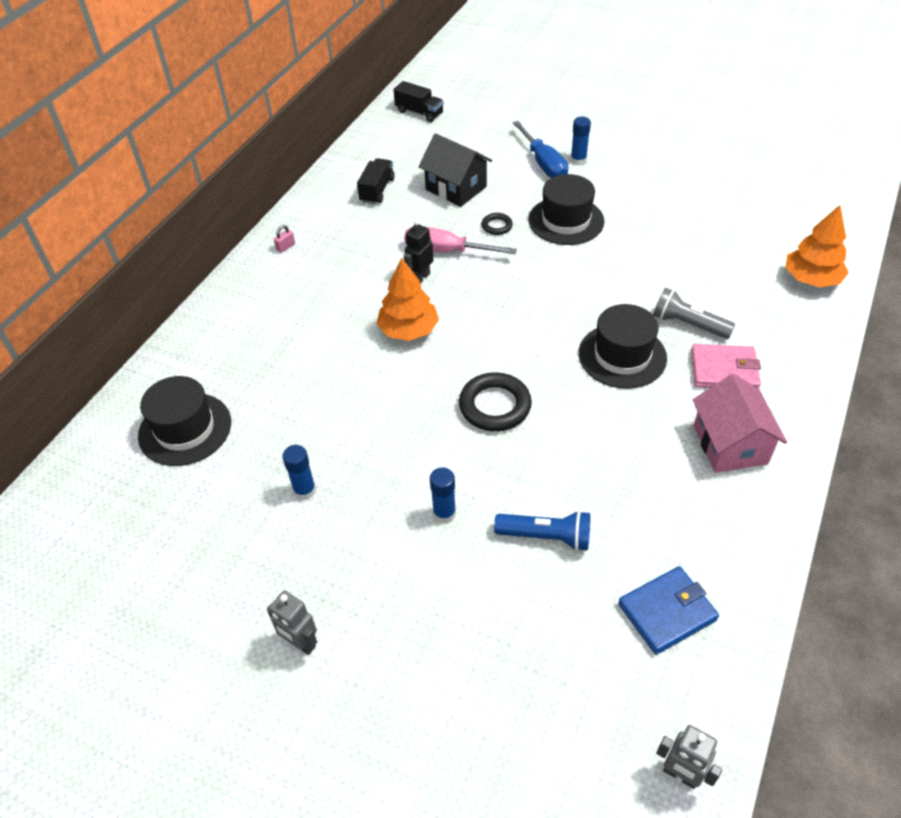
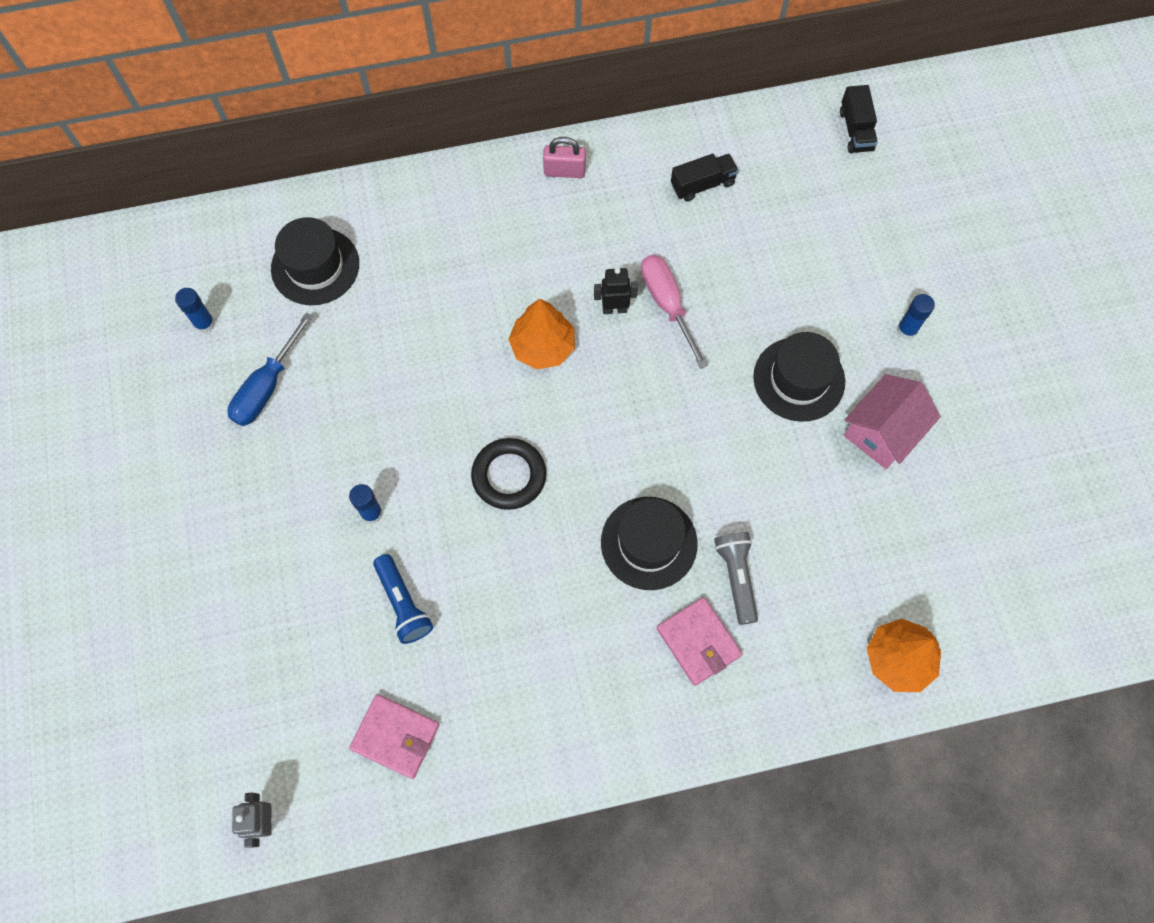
camera: 50 degrees right, 20 degrees up
(285, 247) = (564, 171): pink padlock -> pink padlock, size x1.84
(300, 643) = (196, 496): grey robot -> none
(304, 491) = (321, 397): blue glue stick -> blue glue stick (205, 324)
(456, 188) = (764, 249): black house -> none
(496, 226) = (738, 323): black ring -> none
(543, 163) = (872, 301): blue screwdriver -> blue screwdriver (267, 386)
(667, 612) = (395, 737): blue wallet -> pink wallet
(730, 444) = (608, 694): pink house -> pink house (882, 432)

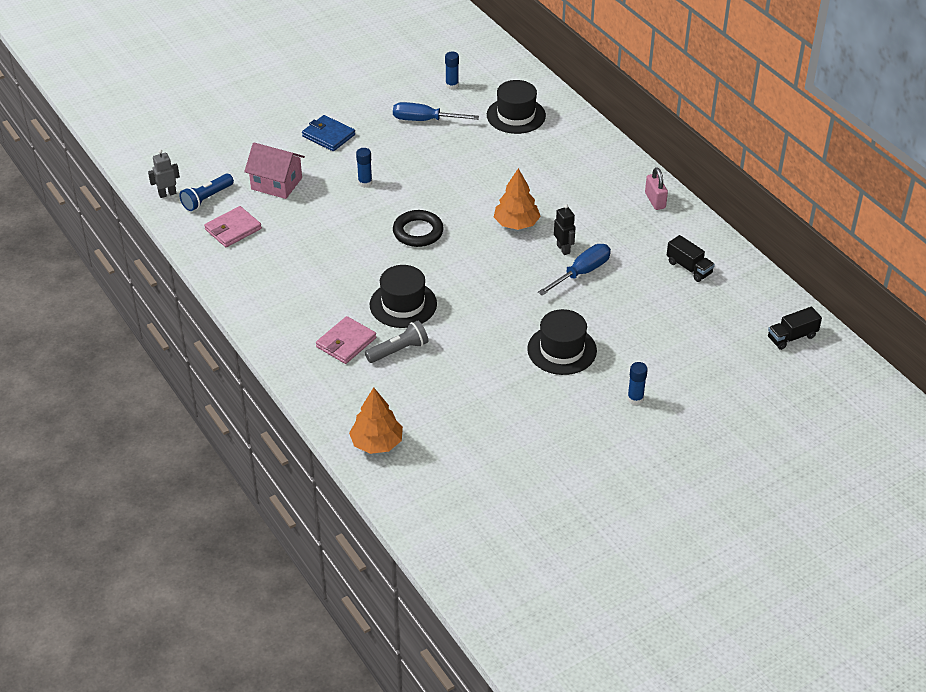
camera: 70 degrees right, 25 degrees down
(237, 531) = (328, 135): none -> blue wallet
(395, 737) = (233, 229): pink wallet -> pink wallet turned 45 degrees clockwise
(403, 604) = (314, 211): blue flashlight -> blue flashlight (206, 199)
(667, 305) = (581, 273): pink screwdriver -> blue screwdriver
(882, 432) = (544, 401): pink house -> pink house (276, 183)

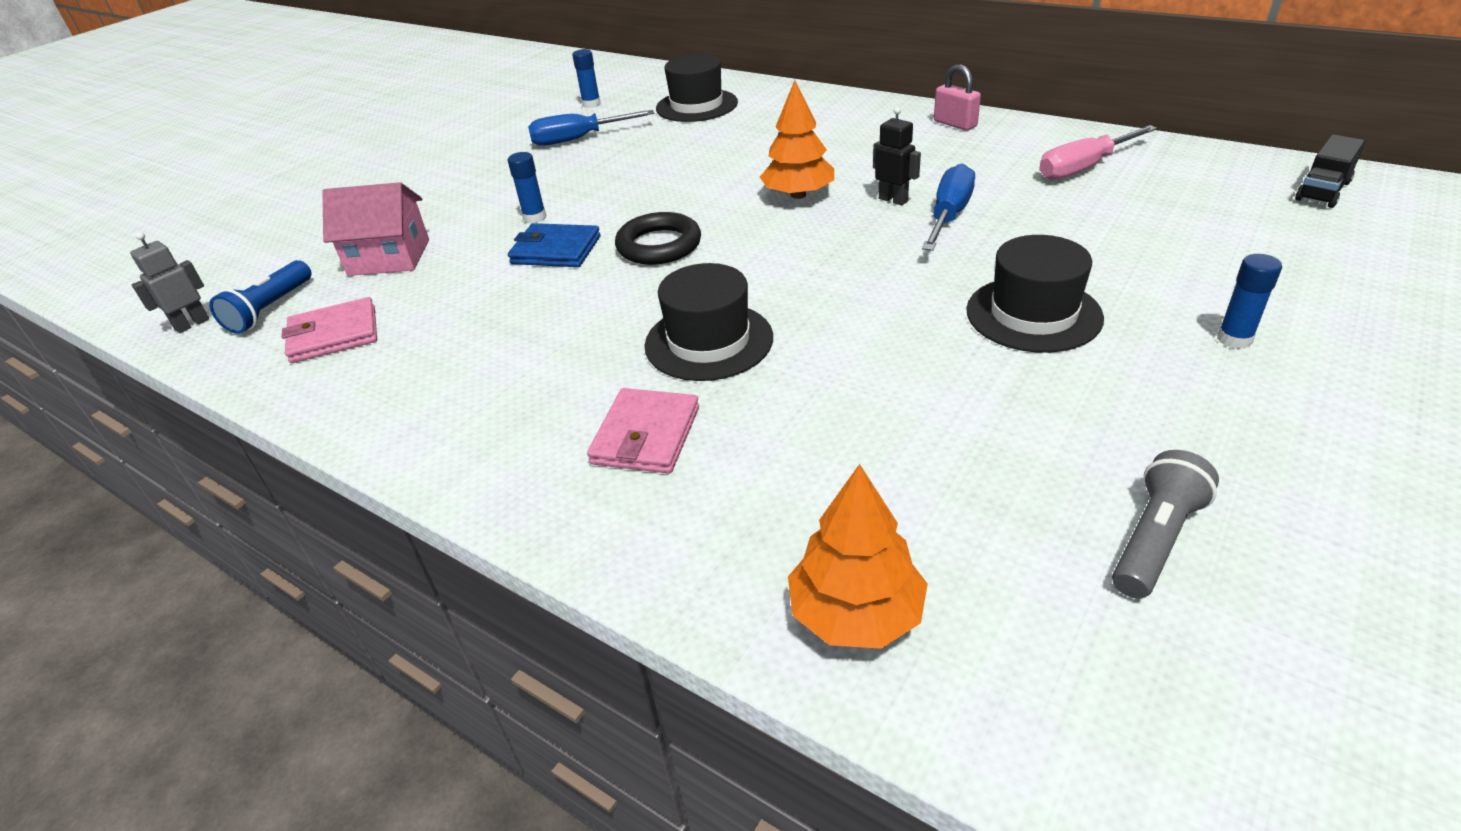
camera: 20 degrees left, 5 degrees down
(233, 229) = (334, 335): pink wallet -> pink wallet turned 45 degrees clockwise
(328, 135) = (447, 187): blue wallet -> blue wallet (556, 250)
(399, 350) = (757, 413): grey flashlight -> grey flashlight (1155, 539)
(689, 268) = (1084, 167): black truck -> pink screwdriver

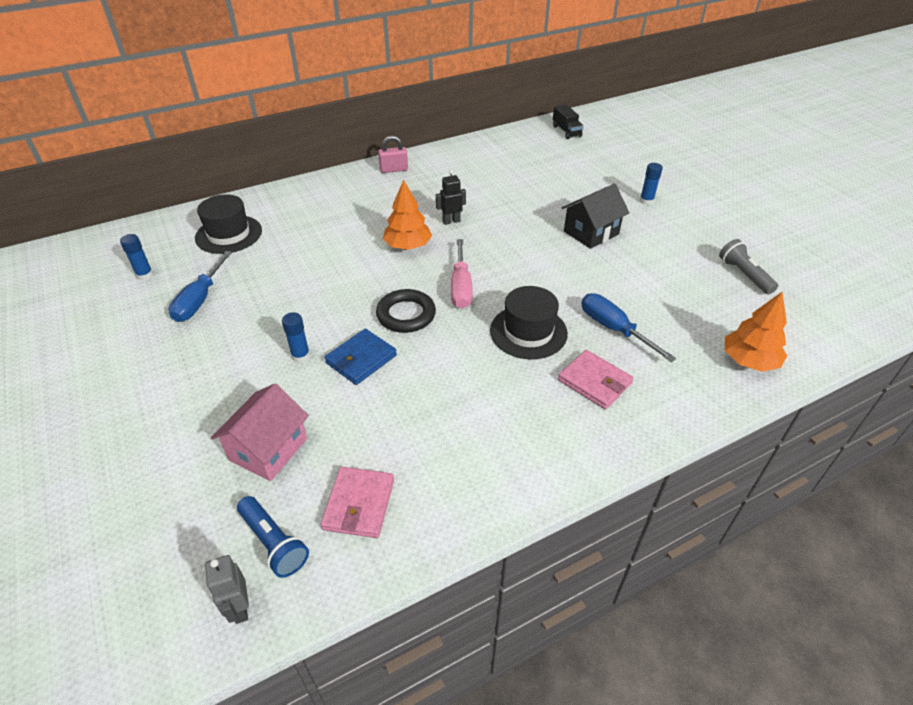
camera: 65 degrees left, 5 degrees up
(949, 216) = (486, 214): blue screwdriver -> blue screwdriver (614, 329)
(1033, 314) = (591, 233): black hat -> black house
(1084, 167) = (485, 163): pink screwdriver -> pink screwdriver (461, 287)

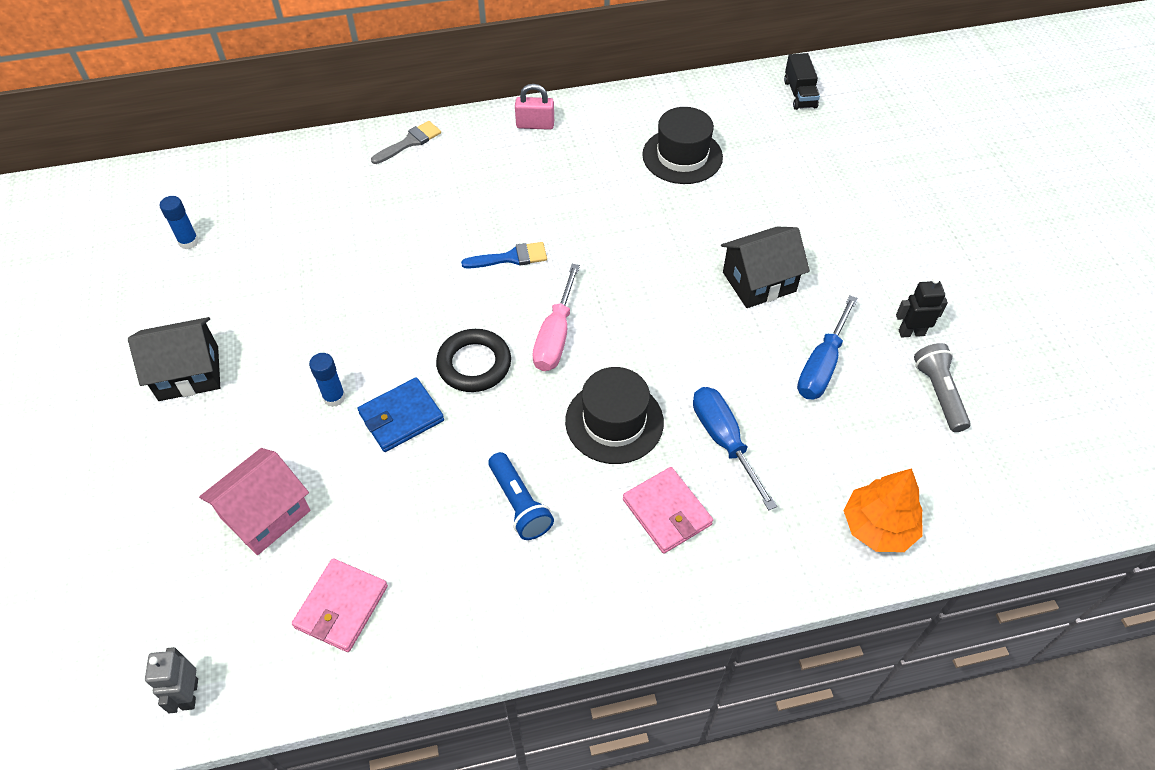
camera: 15 degrees right, 10 degrees up
(169, 362) = (188, 373): none -> black house
(200, 299) = (242, 291): blue screwdriver -> blue screwdriver (822, 365)
(229, 234) = (299, 197): black hat -> black hat (682, 156)
(274, 543) = (241, 630): blue flashlight -> blue flashlight (519, 504)
(305, 191) = (410, 142): none -> grey brush
(407, 246) = (511, 257): orange tree -> blue brush
(451, 221) = (580, 227): black robot -> black robot (911, 332)
(646, 201) = (860, 242): blue glue stick -> none

